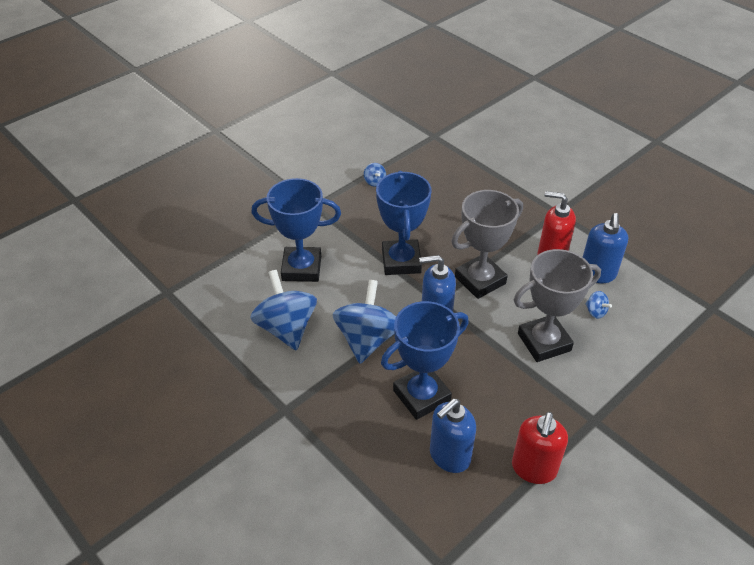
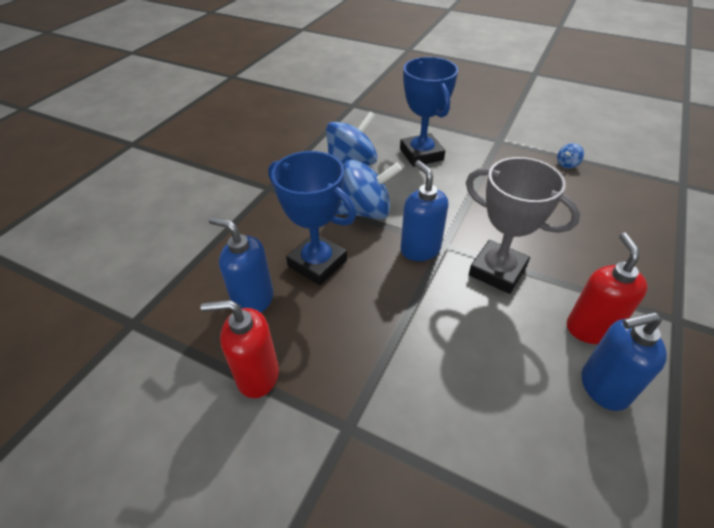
camera: 70 degrees right, 0 degrees up
(401, 261) = (477, 208): blue trophy -> none
(544, 342) = (443, 349): grey trophy -> none
(595, 312) = (531, 397): blue spinning top -> none

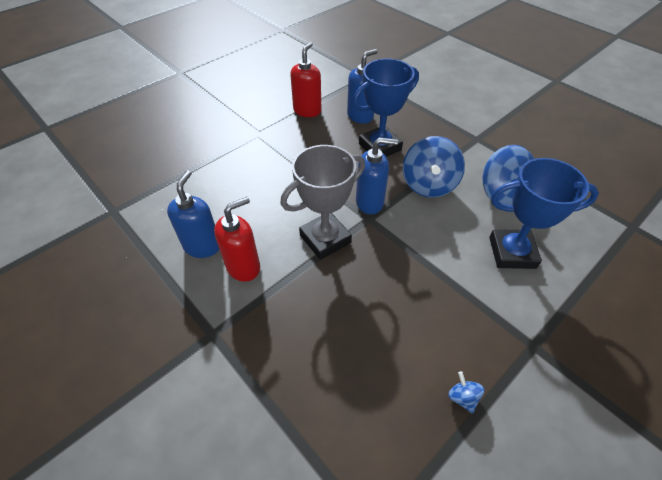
camera: 110 degrees right, 5 degrees up
(590, 328) = (243, 267): red soap dispenser -> red soap dispenser turned 60 degrees counterclockwise

